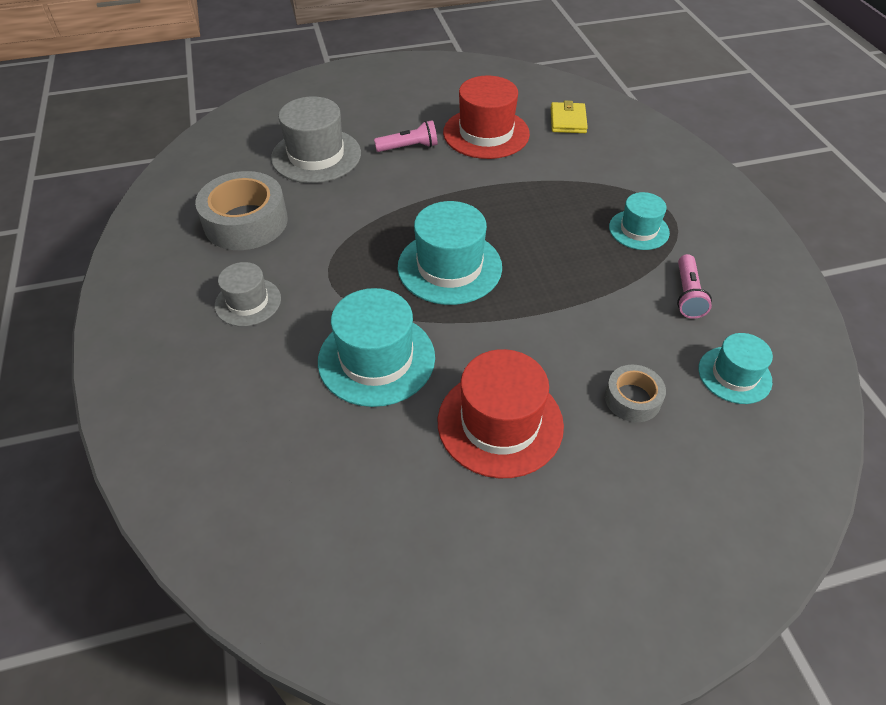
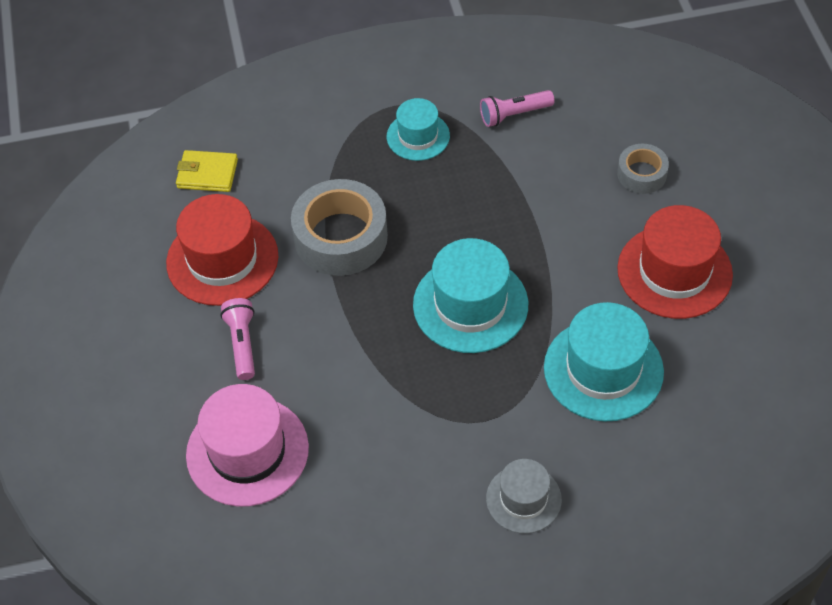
camera: 85 degrees left, 5 degrees up
(246, 222) = (381, 520): grey tape -> grey tape (341, 237)
(316, 156) = (247, 451): grey hat -> pink hat
(687, 295) = (514, 114): pink flashlight -> pink flashlight turned 150 degrees clockwise
(734, 375) = (611, 100): turquoise hat -> none

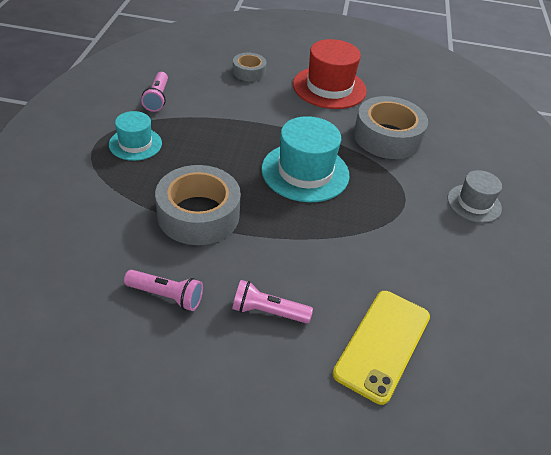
camera: 75 degrees left, 10 degrees down
(207, 174) = (59, 275): yellow wallet -> none
(222, 259) = (166, 296): red hat -> pink flashlight
(247, 451) = (382, 344): pink hat -> yellow phone
(603, 369) = (387, 137): turquoise hat -> grey tape

